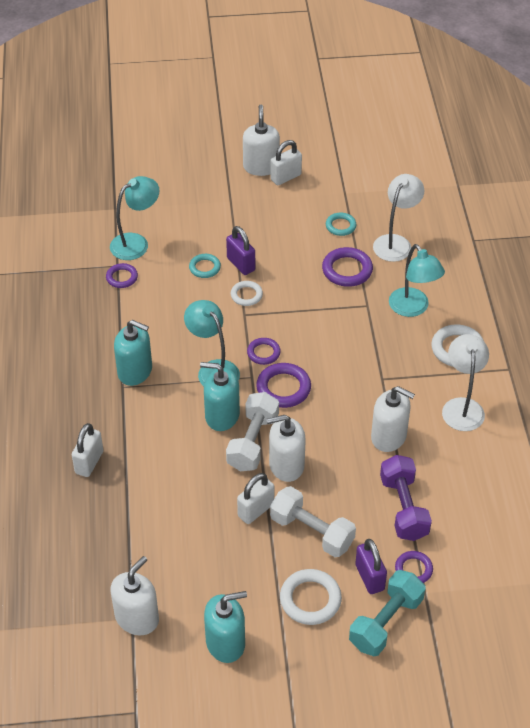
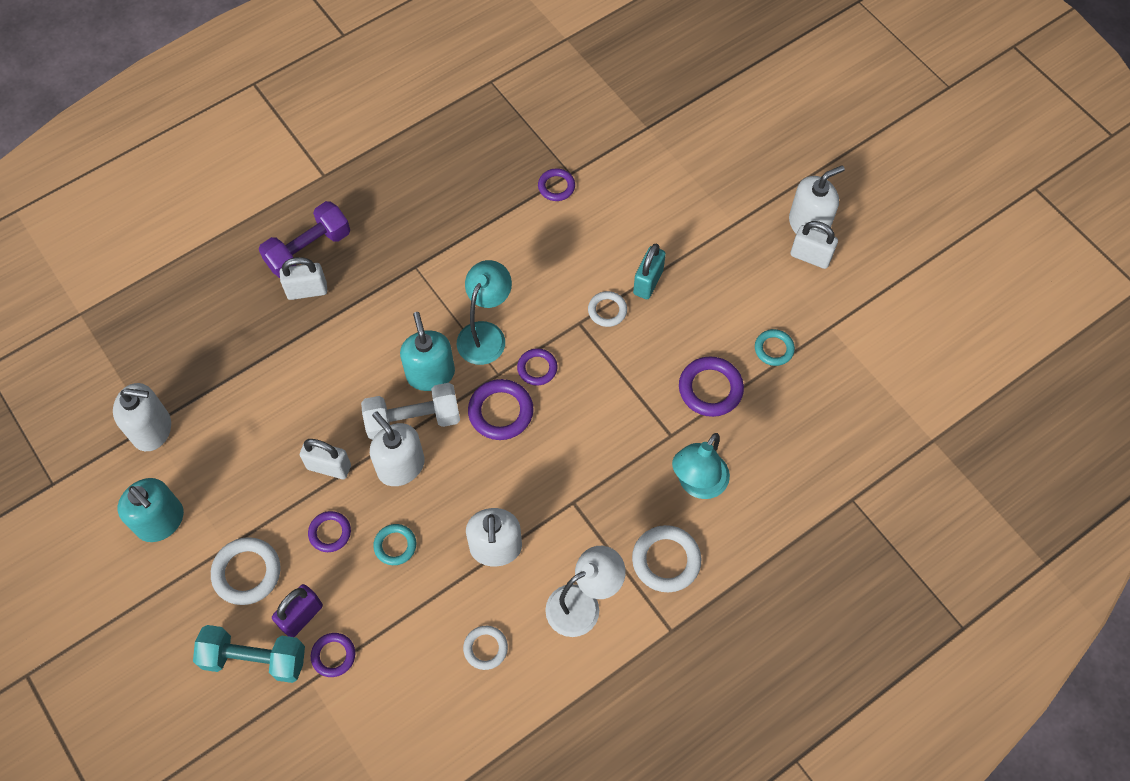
camera: 60 degrees right, 15 degrees up
(135, 371) = (441, 266): turquoise soap dispenser -> none
(136, 243) = (612, 172): turquoise lamp -> none
(204, 268) = (620, 252): turquoise ring -> turquoise ring (395, 545)
(241, 264) = (648, 282): purple padlock -> turquoise padlock
(312, 532) = (330, 533): white dumbbell -> purple ring
(396, 242) = (788, 418): white lamp -> none
(403, 508) = (408, 608): purple dumbbell -> purple dumbbell (308, 249)
(462, 475) = (485, 648): none -> white ring

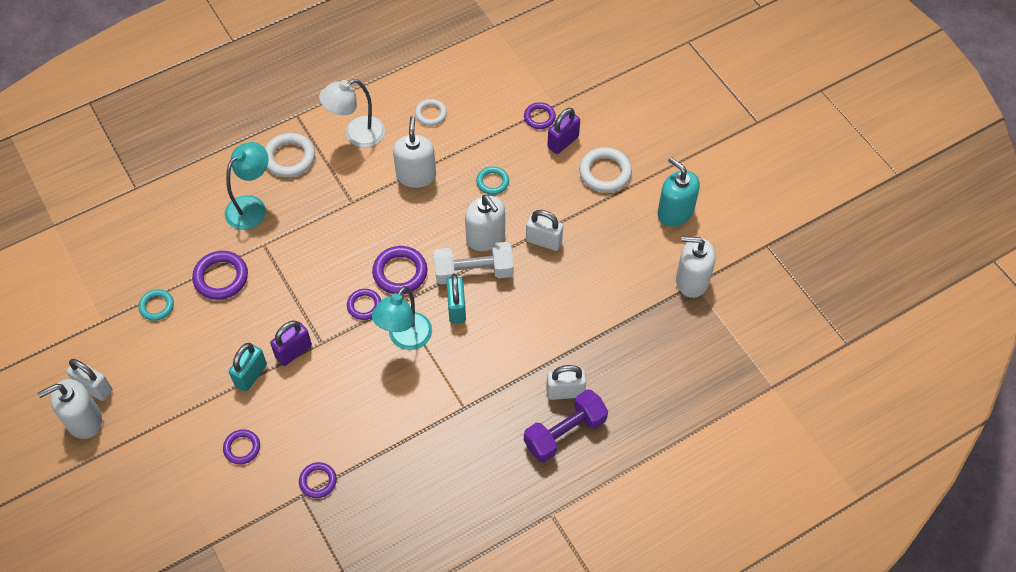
camera: 175 degrees left, 5 degrees down
(254, 659) = (596, 119): turquoise dumbbell -> none
(330, 533) = (542, 194): purple ring -> purple ring (242, 448)
(430, 374) = (456, 308): turquoise soap dispenser -> turquoise padlock
(607, 310) = (293, 351): white ring -> purple padlock

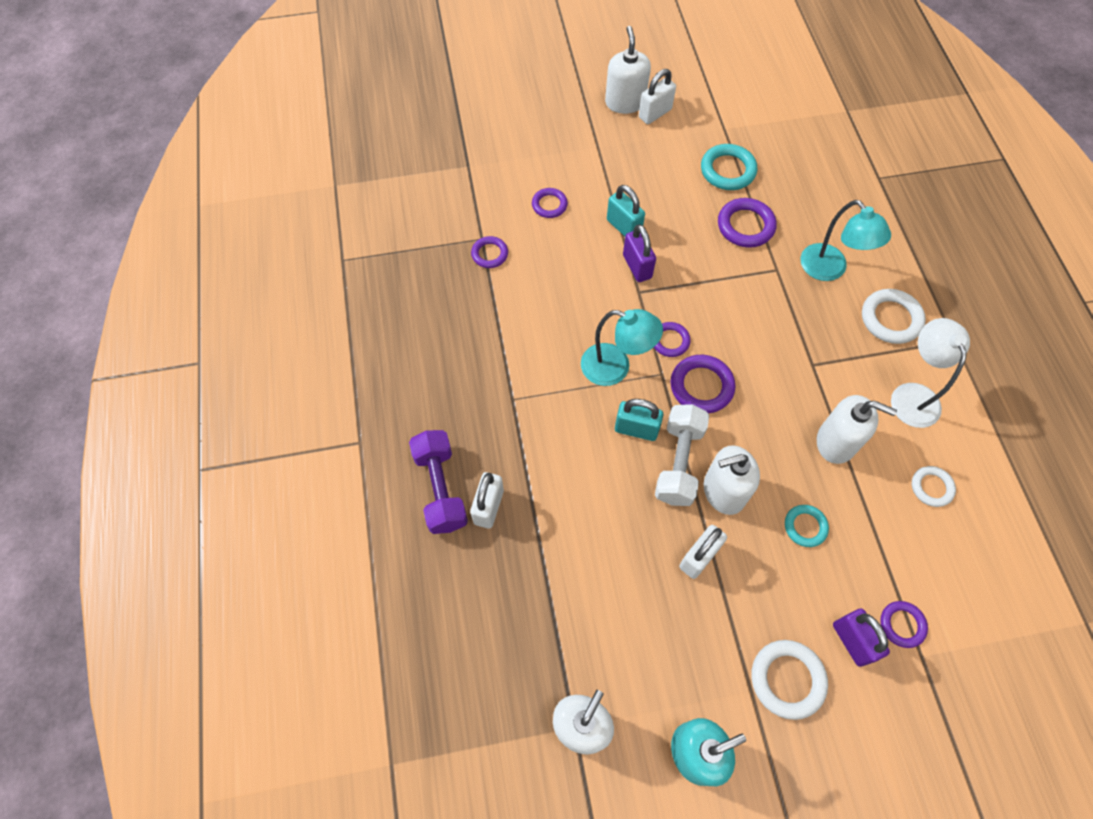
camera: 110 degrees right, 5 degrees up
(157, 306) = (727, 170): turquoise ring -> turquoise ring, size x1.60
(405, 339) = (615, 368): turquoise lamp -> turquoise lamp turned 150 degrees clockwise

